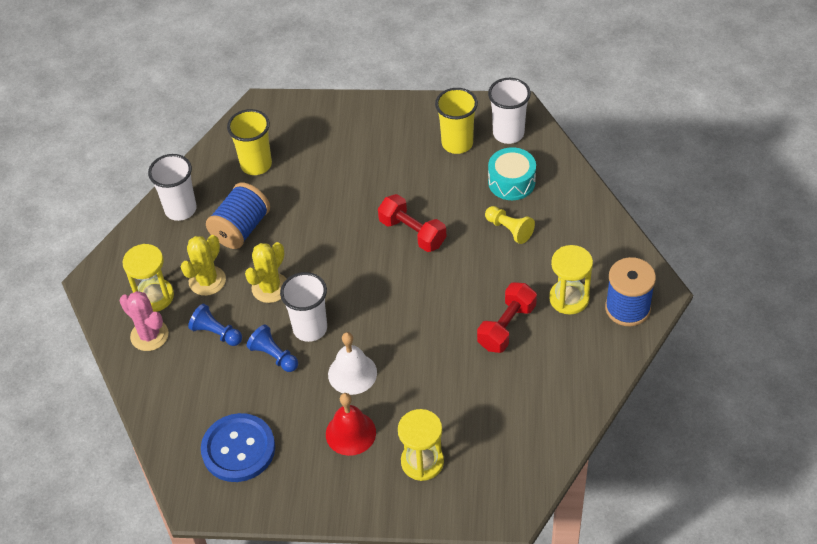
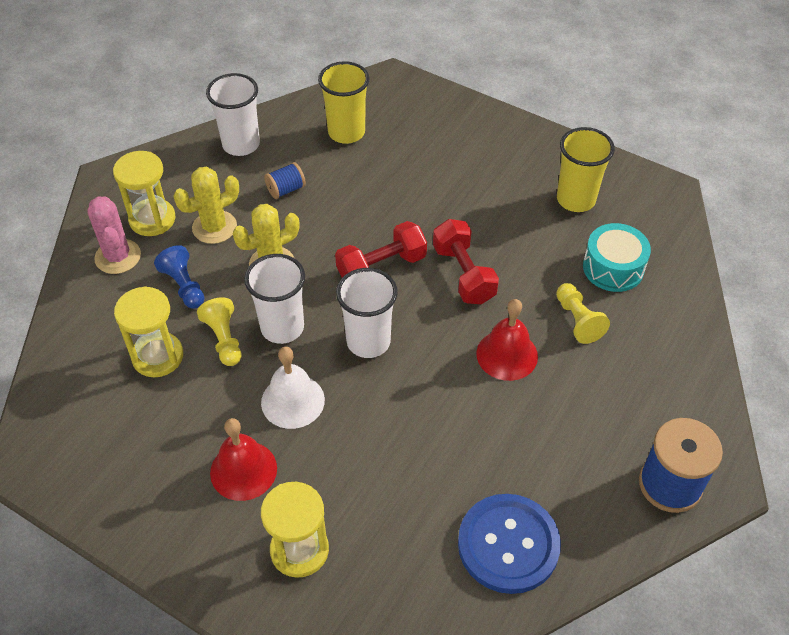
camera: 25 degrees right, 0 degrees up
(238, 449) = (113, 425): blue button -> blue button (508, 544)
(241, 229) = (286, 189): blue spool -> blue spool, size x0.52
(274, 356) = (224, 339): blue pawn -> yellow pawn
(476, 274) = (507, 354): none -> red bell
(506, 326) = (504, 433): red dumbbell -> red dumbbell (381, 267)
(508, 133) = (642, 213): white cup -> white cup (368, 342)
(569, 298) = (602, 436): yellow hourglass -> yellow hourglass (157, 356)

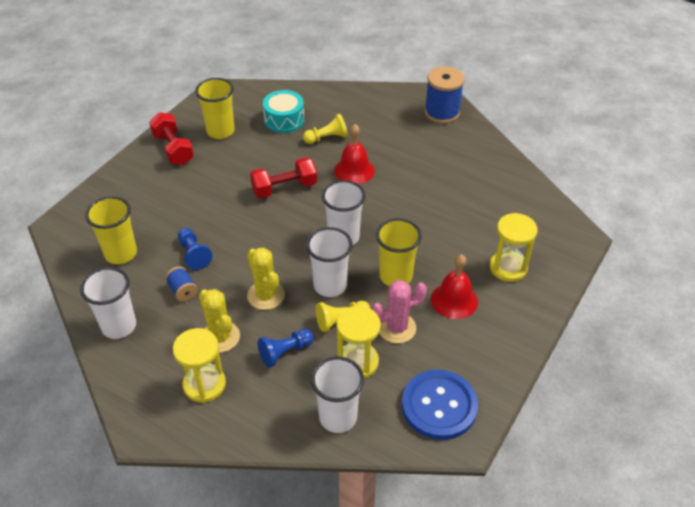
camera: 90 degrees left, 5 degrees down
(85, 337) = (338, 417): none -> white cup
(118, 257) = (247, 405): pink cactus -> pink cactus (396, 328)
(292, 401) = (395, 276): white bell -> yellow cup
(343, 193) = (194, 254): none -> blue pawn
(381, 267) = (274, 231): red dumbbell -> red dumbbell (173, 149)
(508, 544) = (488, 176): blue button -> blue button (439, 406)

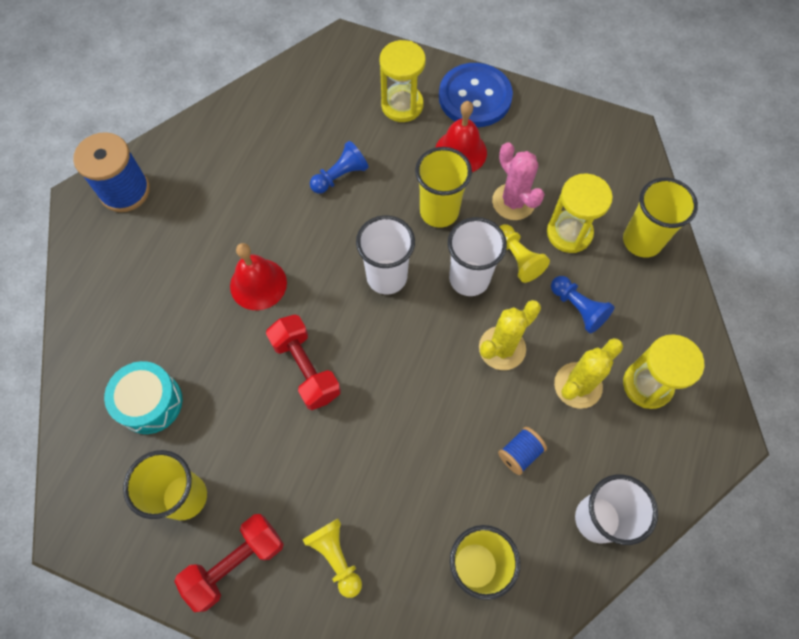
camera: 100 degrees left, 20 degrees up
(194, 254) = (454, 458): blue pawn -> blue pawn (340, 176)
(327, 138) = (191, 331): yellow pawn -> yellow pawn (336, 556)
(338, 417) = (642, 241): white cup -> yellow cup
(439, 406) = (599, 154): blue button -> blue button (475, 97)

